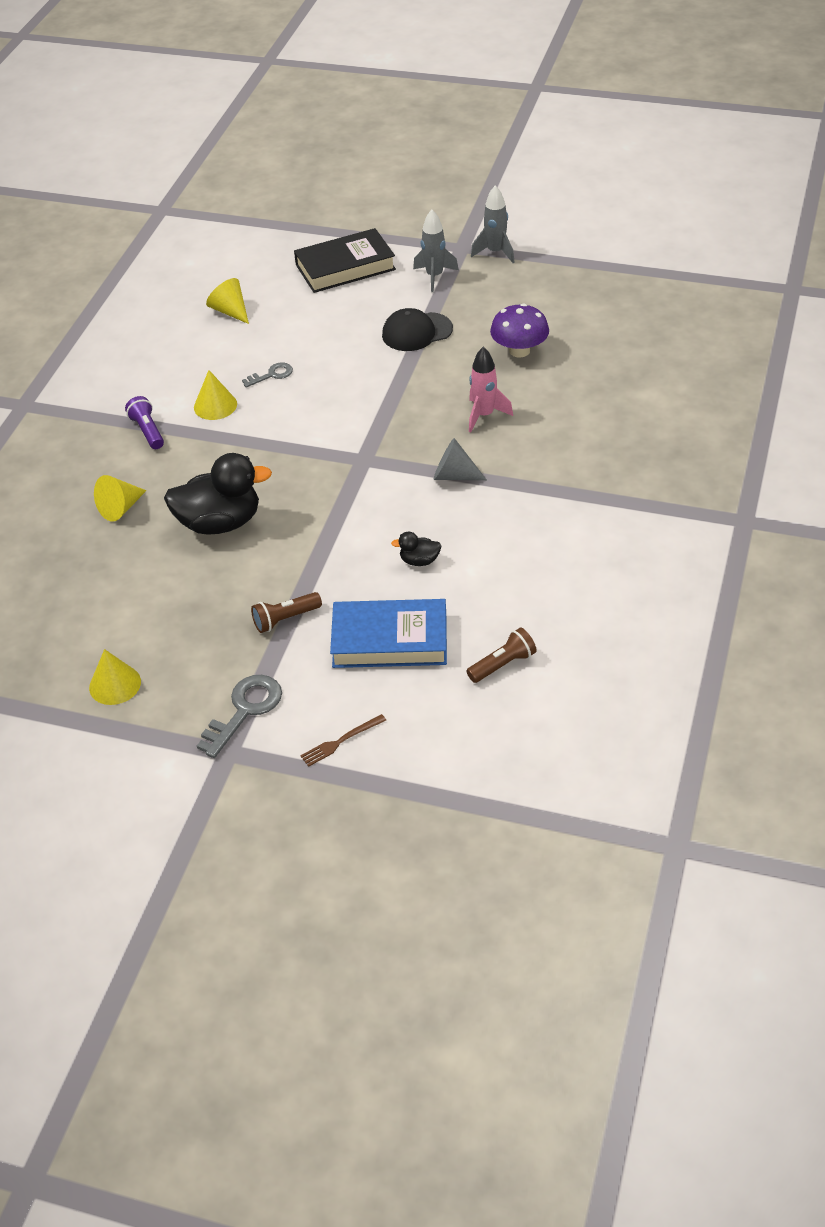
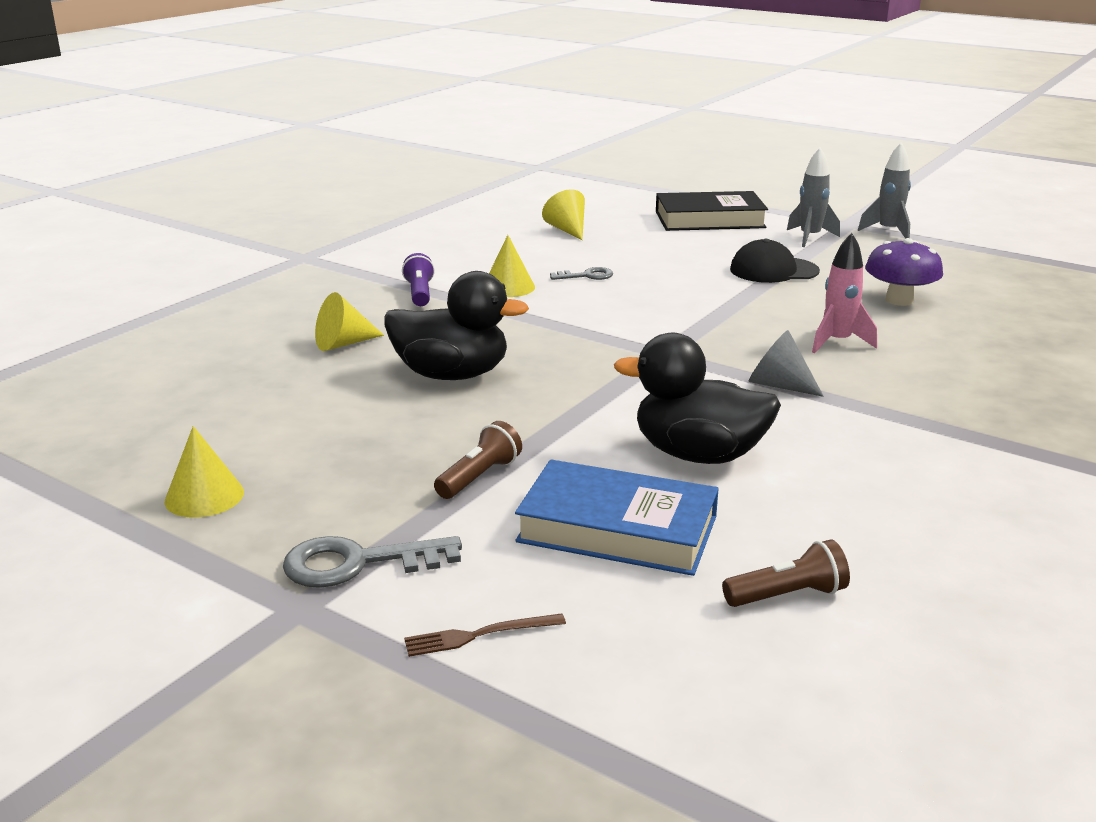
camera: 15 degrees right, 20 degrees down
(245, 710) = (358, 563): grey key -> grey key turned 150 degrees counterclockwise
(285, 619) = (479, 477): brown flashlight -> brown flashlight turned 135 degrees clockwise
(419, 561) = (698, 455): black duck -> black duck, size x2.24

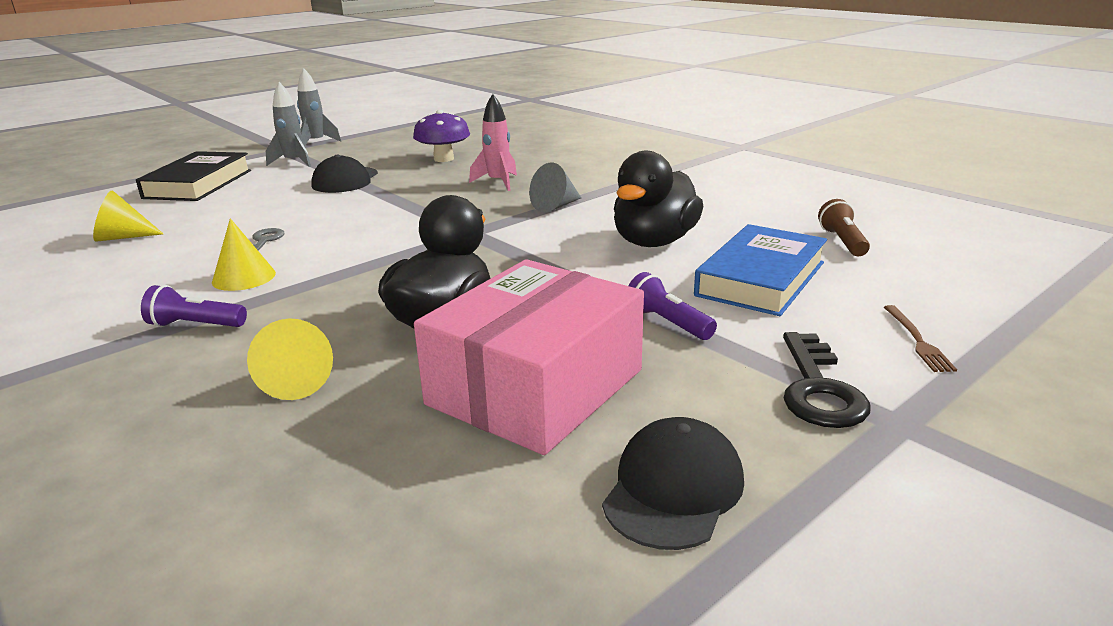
camera: 75 degrees left, 0 degrees up
(204, 496) = (673, 489): yellow cone -> black cap
(345, 428) = (536, 387): none -> pink box
(358, 563) = (818, 389): grey key -> black key
(479, 477) = (667, 323): brown flashlight -> purple flashlight

